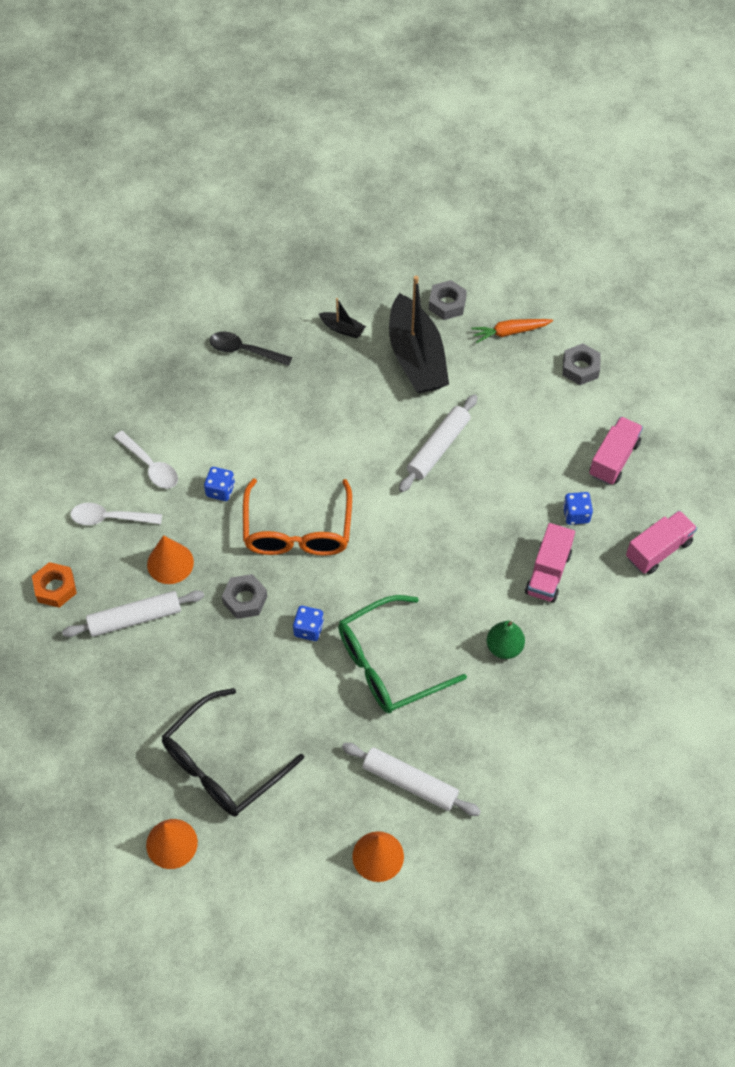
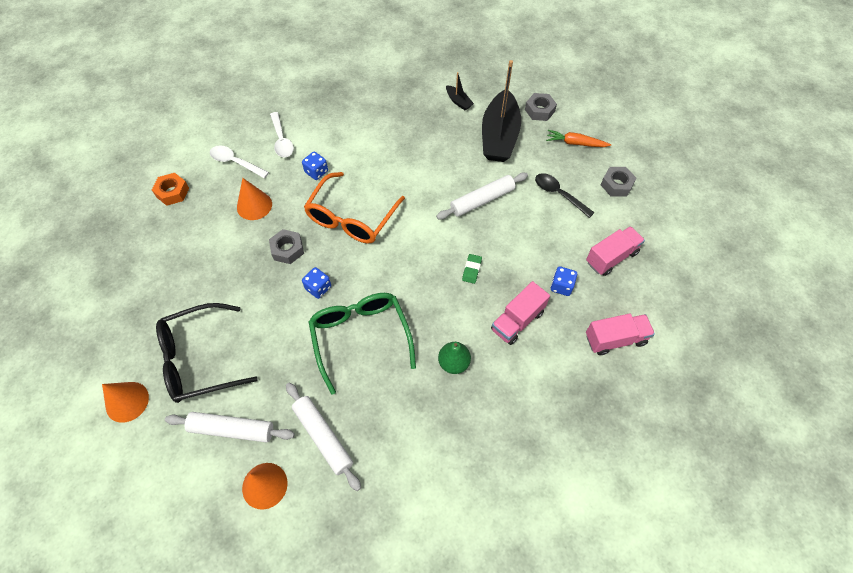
camera: 25 degrees right, 0 degrees up
(135, 618) = (208, 232): white rolling pin -> white rolling pin (232, 429)
(244, 350) = (385, 93): black spoon -> black spoon (559, 194)
(389, 664) = (361, 338): green glasses -> green glasses turned 75 degrees clockwise
(469, 536) = (471, 270): none -> green eraser

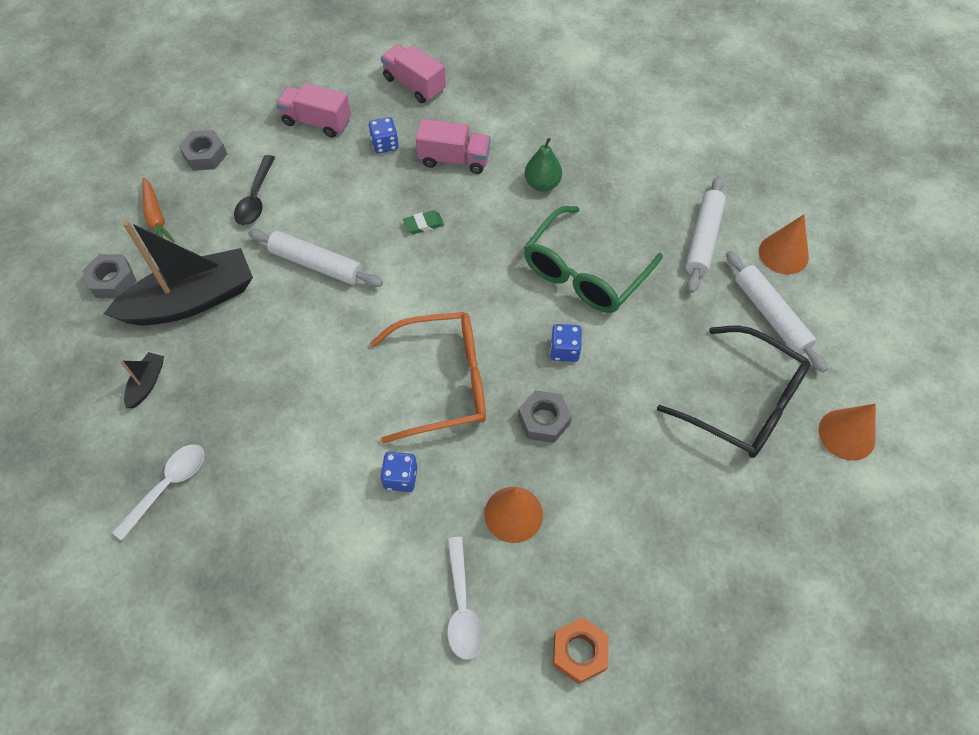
camera: 125 degrees left, 0 degrees up
(282, 140) = (375, 572): white spoon -> white spoon (168, 486)

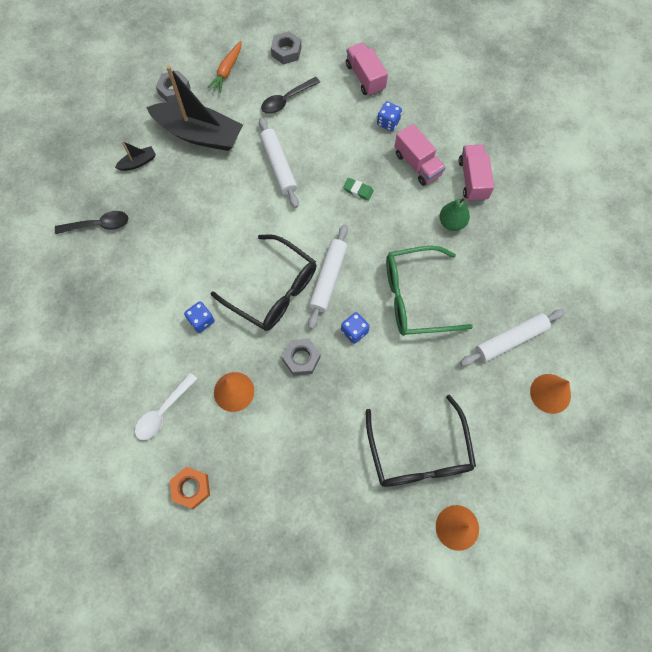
camera: 45 degrees right, 10 degrees up
(168, 486) = (98, 225): white spoon -> black spoon
(414, 85) = (445, 96): pink truck -> pink truck (473, 180)
(442, 382) = (273, 290): orange glasses -> black glasses
(770, 315) = (496, 421): white rolling pin -> white rolling pin (328, 278)

